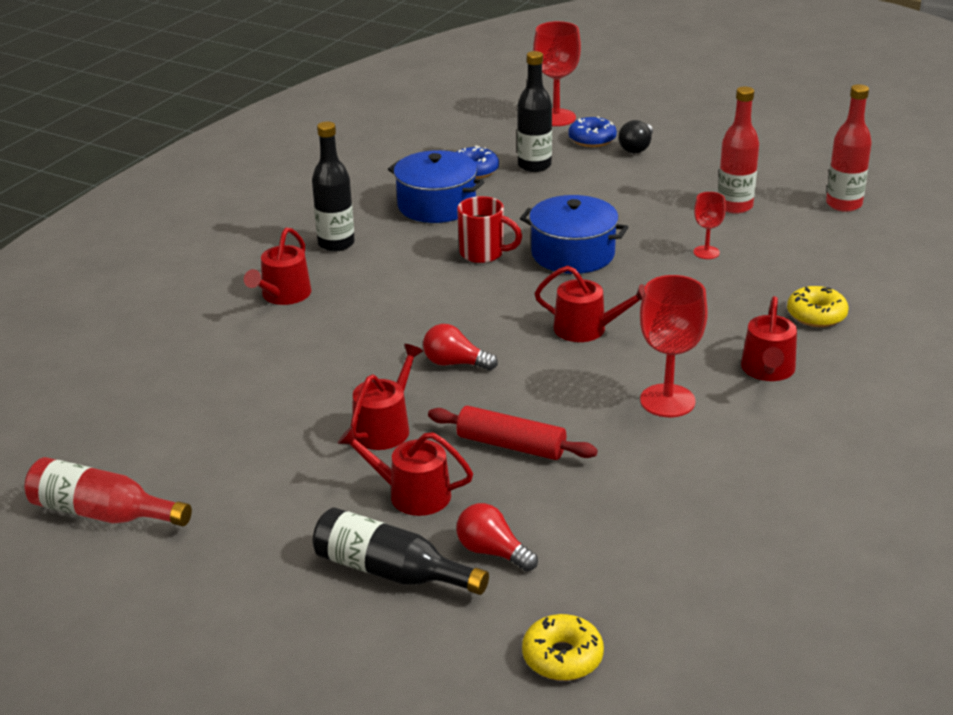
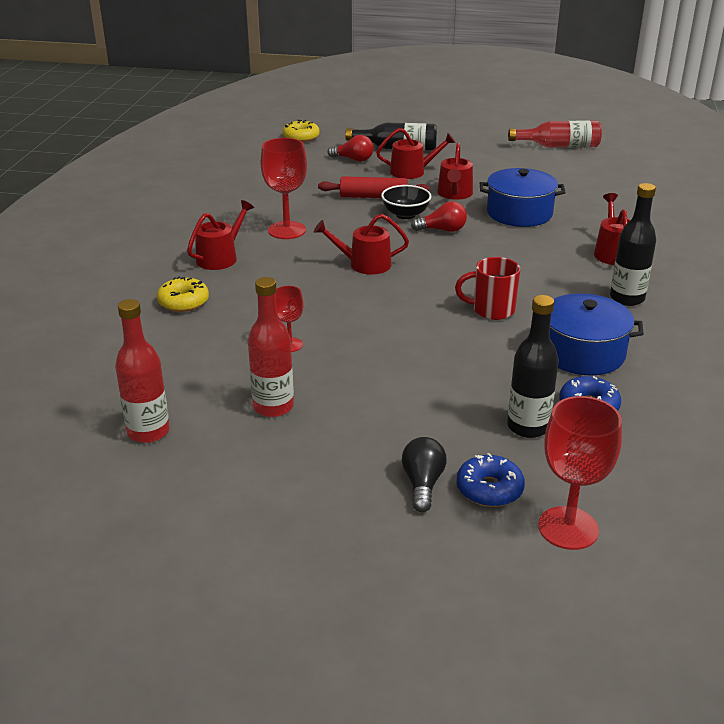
camera: 160 degrees right, 0 degrees up
(486, 399) = (405, 215): none -> black bowl
(573, 254) = (413, 323): blue pot -> blue pot (519, 213)
(768, 370) = (220, 257): red watering can -> red watering can turned 45 degrees clockwise

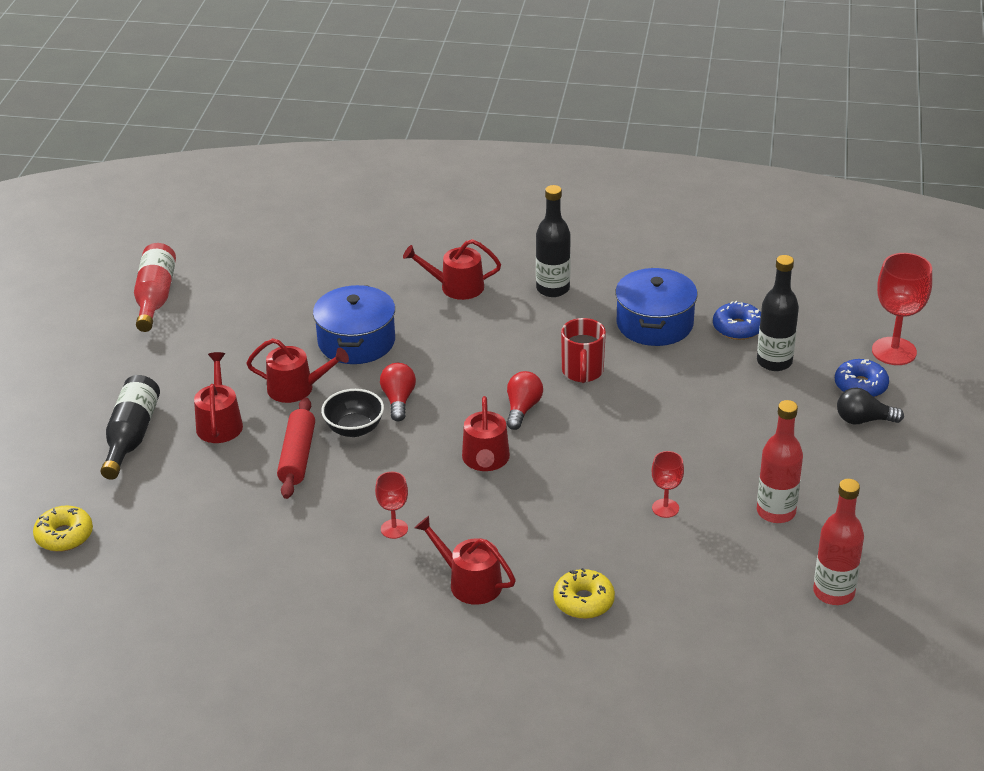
camera: 90 degrees left, 5 degrees up
(287, 230) = (394, 529): red goblet -> red goblet, size x0.55
(353, 159) = (166, 478): red light bulb -> red light bulb (522, 409)

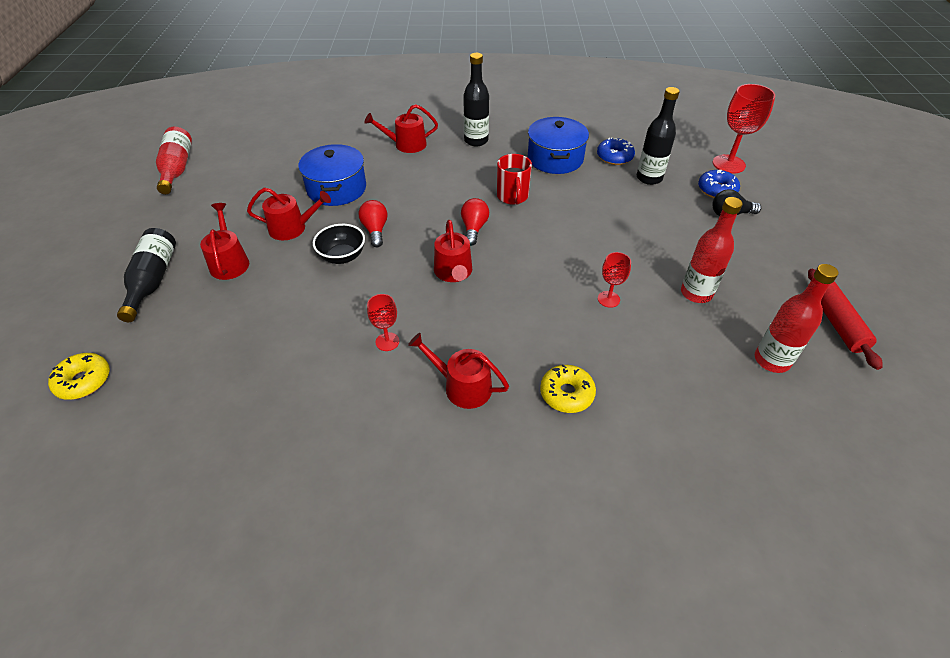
camera: 10 degrees left, 10 degrees up
(297, 456) = (297, 284): red rolling pin -> red rolling pin (837, 323)

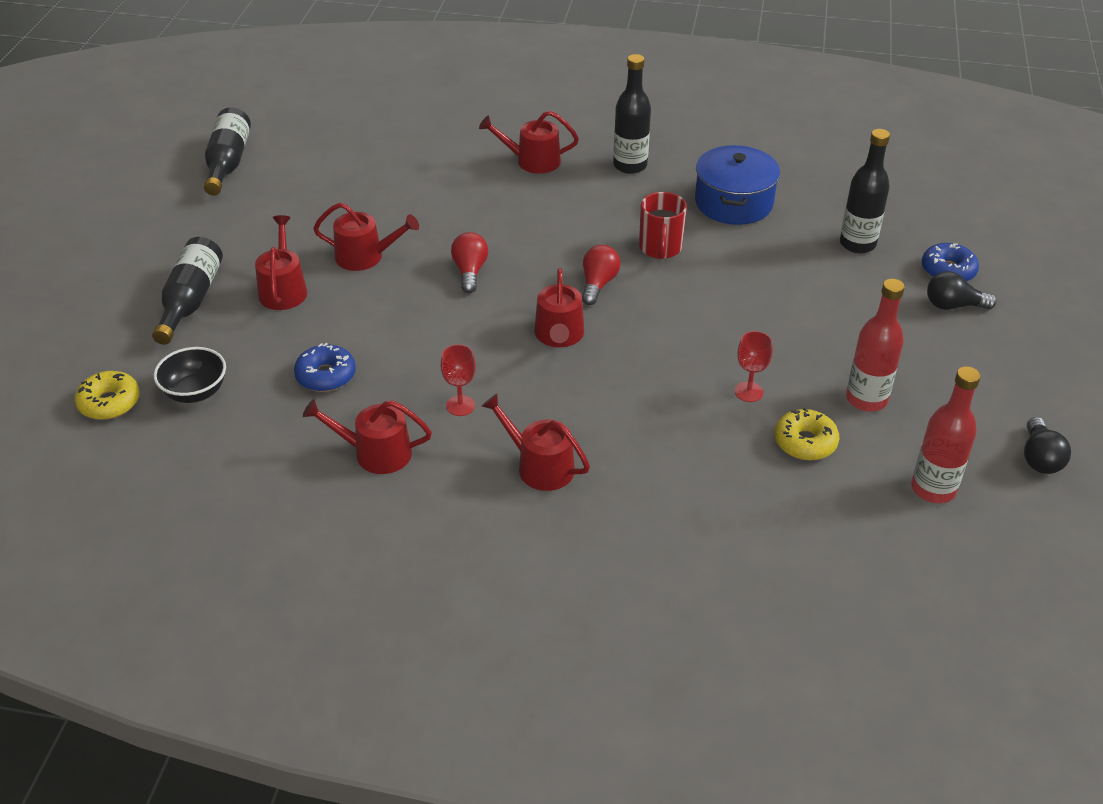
camera: 10 degrees right, 5 degrees down
(177, 169) = (228, 163): red bottle -> black bottle
(323, 395) = (375, 453): none -> red watering can
(336, 188) = (429, 211): blue pot -> none
(342, 256) = (423, 299): black bowl -> black bowl (195, 392)
(566, 394) = (662, 490): yellow donut -> yellow donut (805, 442)
(614, 157) = (818, 209): blue donut -> blue donut (326, 376)
(728, 164) = (980, 237): red goblet -> none
(837, 323) = (1039, 458): red rolling pin -> black light bulb

